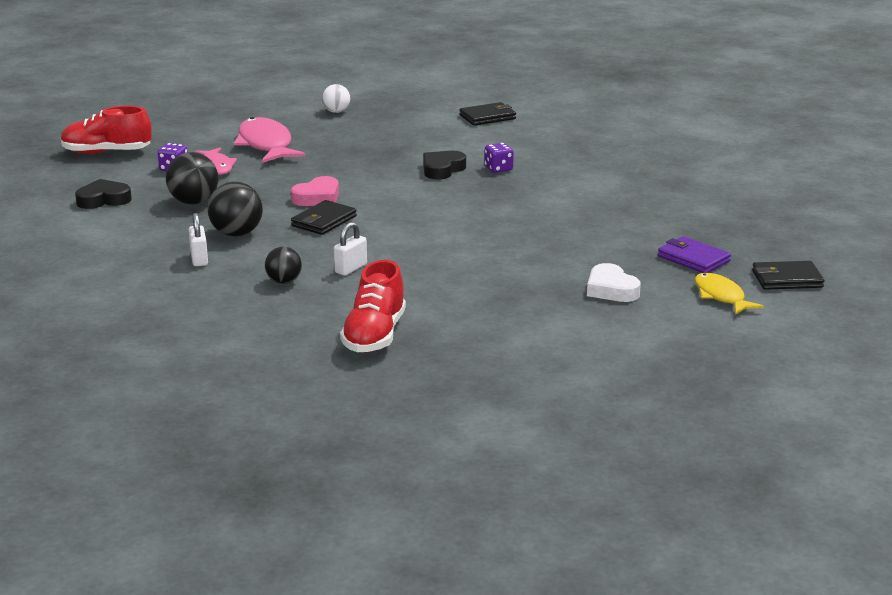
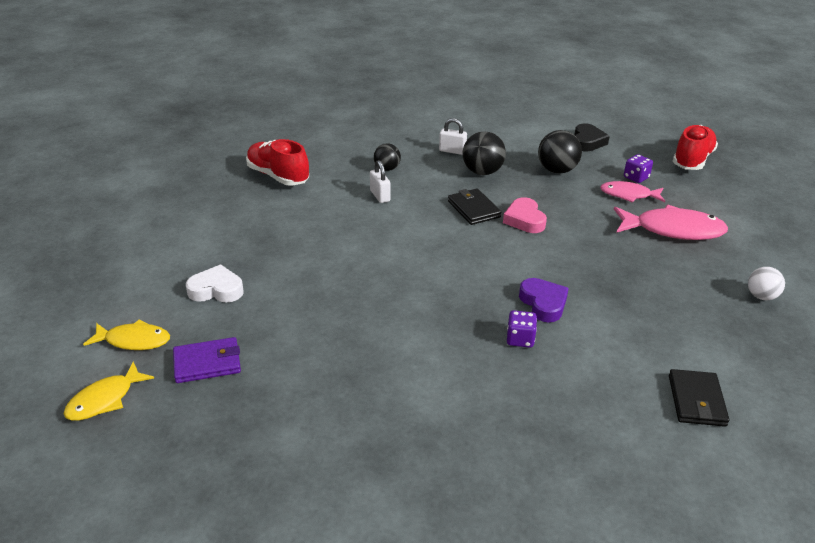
camera: 120 degrees right, 10 degrees up
(442, 169) = (543, 303): black heart -> purple heart
(786, 279) = (105, 399): black wallet -> yellow fish

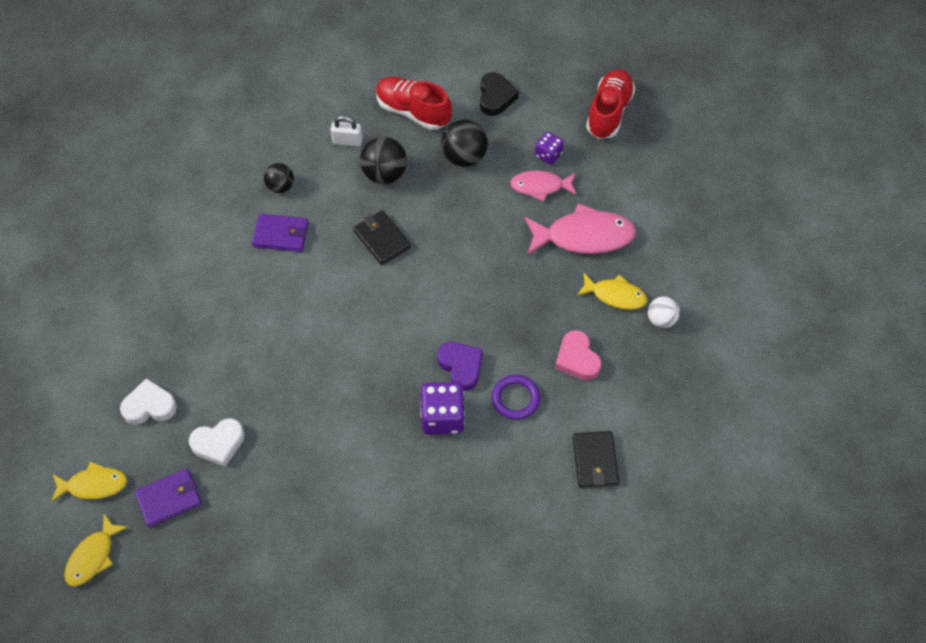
camera: 10 degrees left, 25 degrees up
(275, 327) = (218, 443): none -> white heart
(278, 176) = (164, 221): red shoe -> red shoe (413, 111)
(380, 196) = (281, 235): white padlock -> purple wallet
(520, 339) = (442, 417): purple dice -> purple dice, size x1.70
(524, 220) = (435, 247): pink heart -> pink heart (577, 359)
(602, 336) = (515, 399): none -> purple ring
(709, 273) = (615, 295): none -> yellow fish

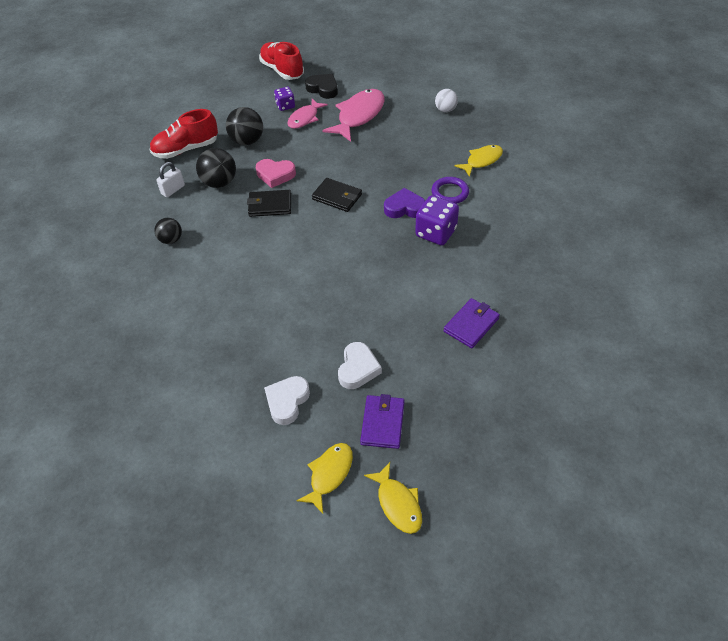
camera: 55 degrees left, 10 degrees down
(281, 235) = (212, 256): purple wallet -> purple wallet (471, 325)
(496, 97) = (218, 109): black heart -> black heart (323, 89)
(577, 359) = (443, 154): pink heart -> pink heart (275, 175)
(595, 461) = (522, 176): black wallet -> black wallet (337, 197)
(615, 295) = (412, 120): yellow fish -> yellow fish (482, 161)

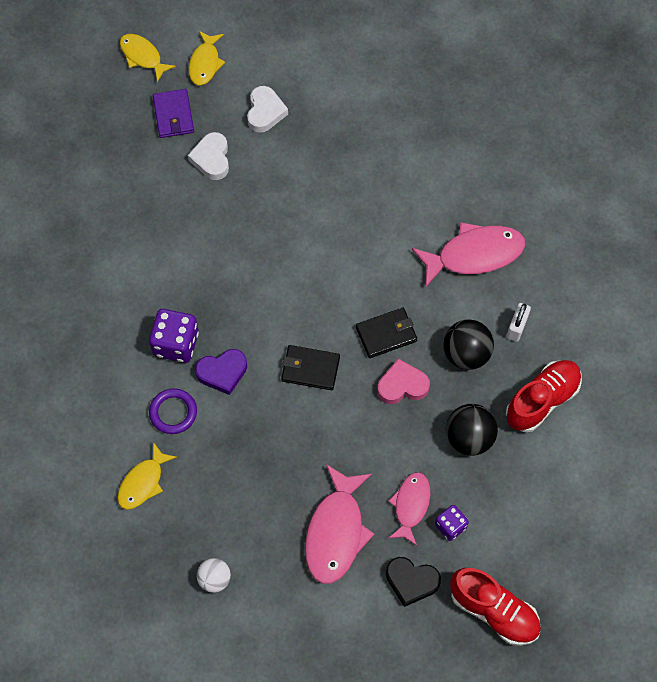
camera: 160 degrees right, 15 degrees up
(171, 240) = (474, 254): black ball -> pink fish
(471, 325) = (113, 233): purple wallet -> none

